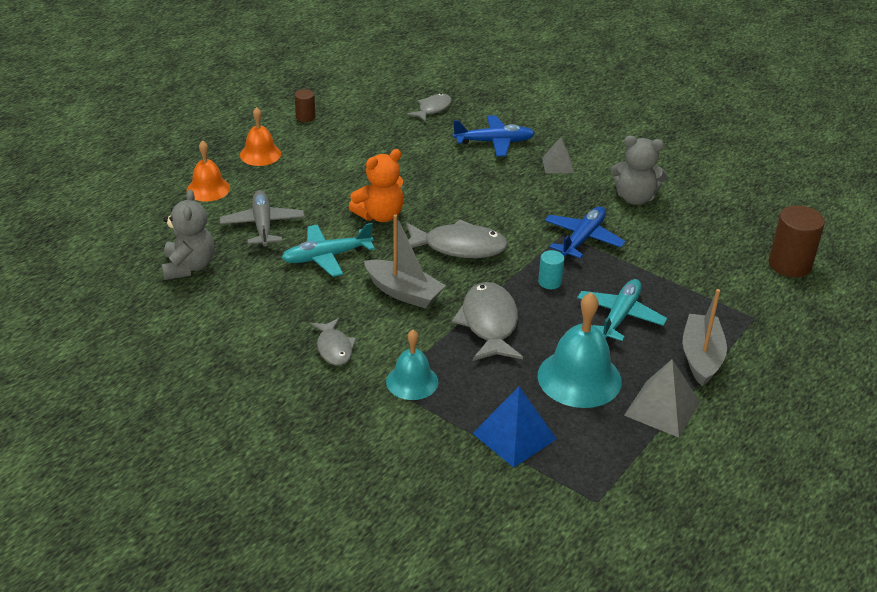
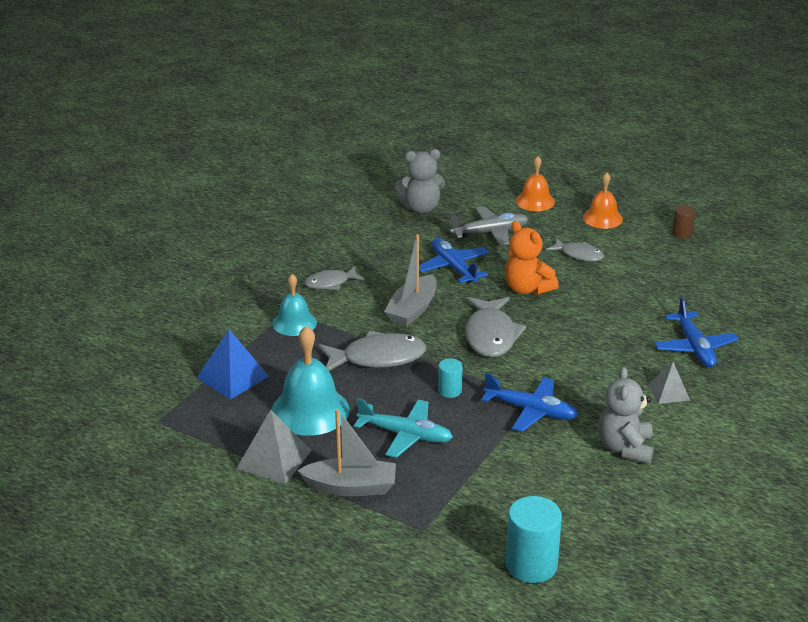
camera: 85 degrees right, 5 degrees down
(326, 257) = (453, 267): turquoise plane -> blue plane
(432, 109) = (742, 304): grey fish -> grey fish (579, 255)
(789, 265) = (531, 565): brown cylinder -> turquoise cylinder

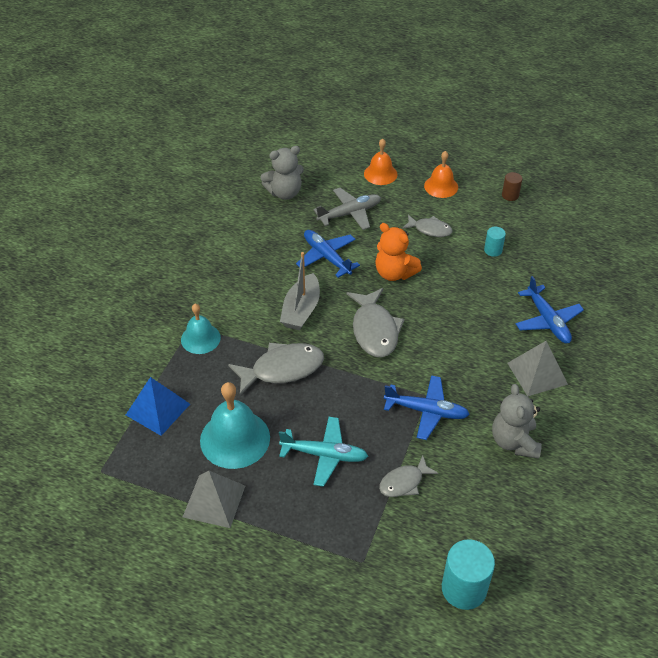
camera: 10 degrees left, 15 degrees up
(330, 283) = (223, 288): grey fish -> grey fish (404, 482)
(351, 487) = (289, 523): grey boat -> none
(449, 391) = (352, 398): turquoise cylinder -> turquoise cylinder (493, 250)
(669, 392) = (537, 373): grey pyramid -> grey pyramid, size x1.57

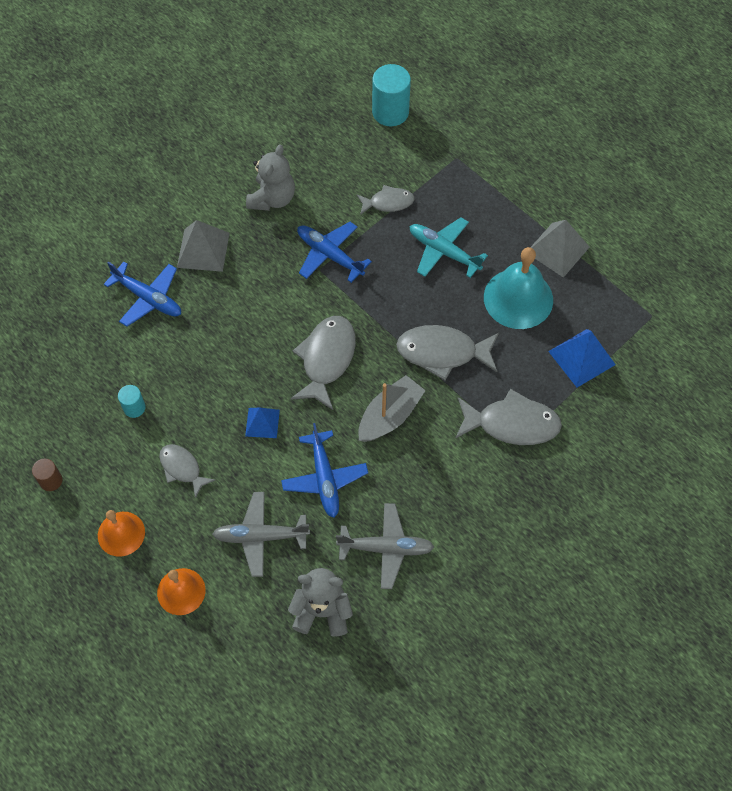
camera: 155 degrees left, 15 degrees up
(200, 338) = (512, 424): turquoise bell -> grey fish
(260, 235) = (386, 548): none -> grey plane
(394, 273) = (262, 423): orange teddy bear -> blue pyramid
(547, 321) = (148, 298): blue plane -> blue plane turned 120 degrees clockwise

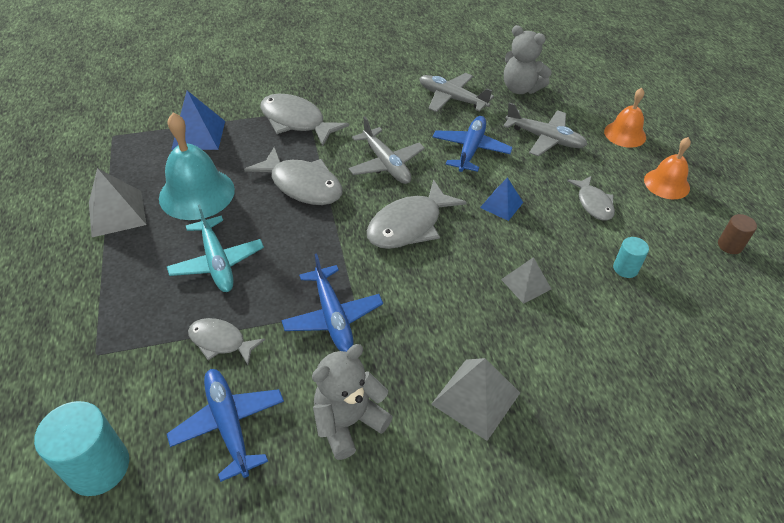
camera: 150 degrees left, 15 degrees down
(148, 298) = (571, 371): blue plane -> blue plane (229, 424)
(207, 352) = (526, 284): none -> grey pyramid
(390, 416) = (386, 164): grey boat -> grey plane

